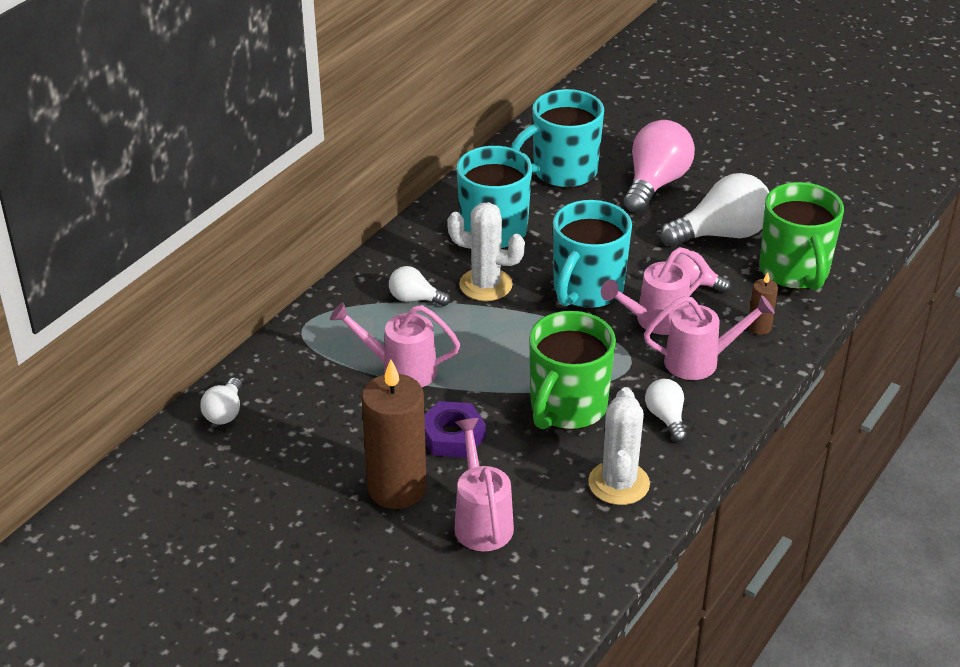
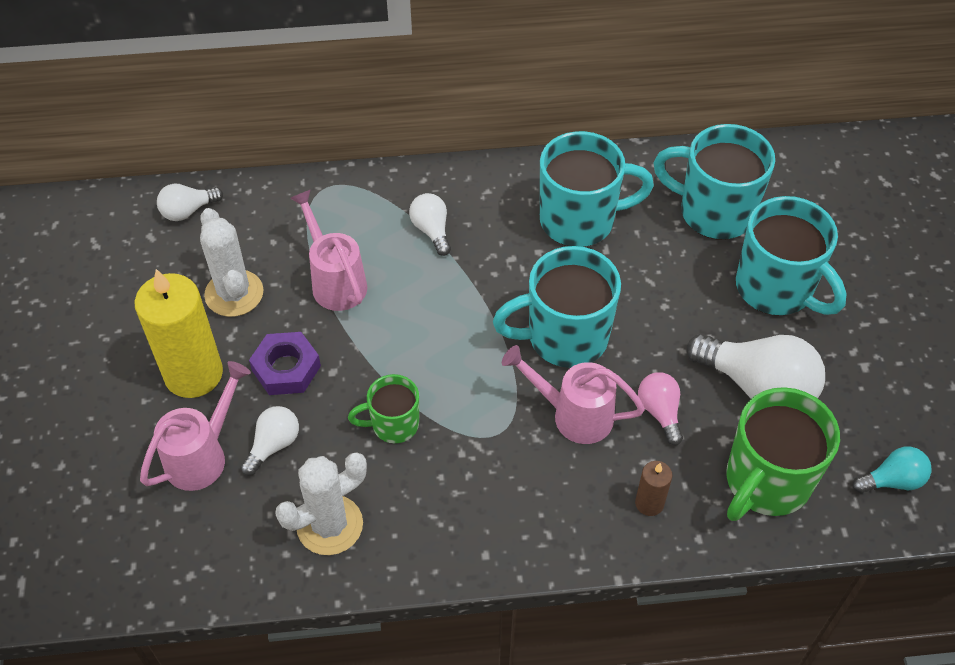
camera: 50 degrees right, 15 degrees up
(397, 488) = (193, 374): brown candle -> yellow candle
(485, 285) = (498, 263): white cactus -> white cactus (234, 293)
(567, 407) = (393, 424): green mug -> green mug, size x0.56
(655, 184) = (776, 289): pink light bulb -> turquoise mug
(666, 418) = (447, 508): white light bulb -> white light bulb (273, 445)
(699, 361) = (551, 485): pink watering can -> none
(845, 224) = (892, 480): none -> turquoise light bulb

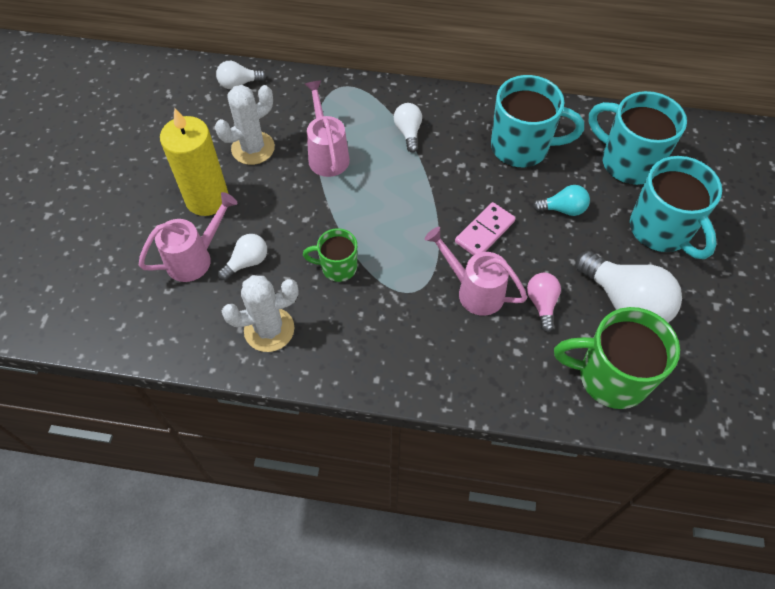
camera: 15 degrees right, 5 degrees up
(234, 293) = (253, 148): white cactus -> white cactus turned 60 degrees clockwise
(286, 368) = (273, 209): purple nut -> none
(565, 337) = (484, 231): turquoise mug -> pink domino
(649, 503) = (513, 371): brown candle -> none
(766, 482) = (610, 377): green mug -> green mug turned 45 degrees clockwise
(892, 480) = (714, 400): turquoise light bulb -> turquoise light bulb (563, 209)

